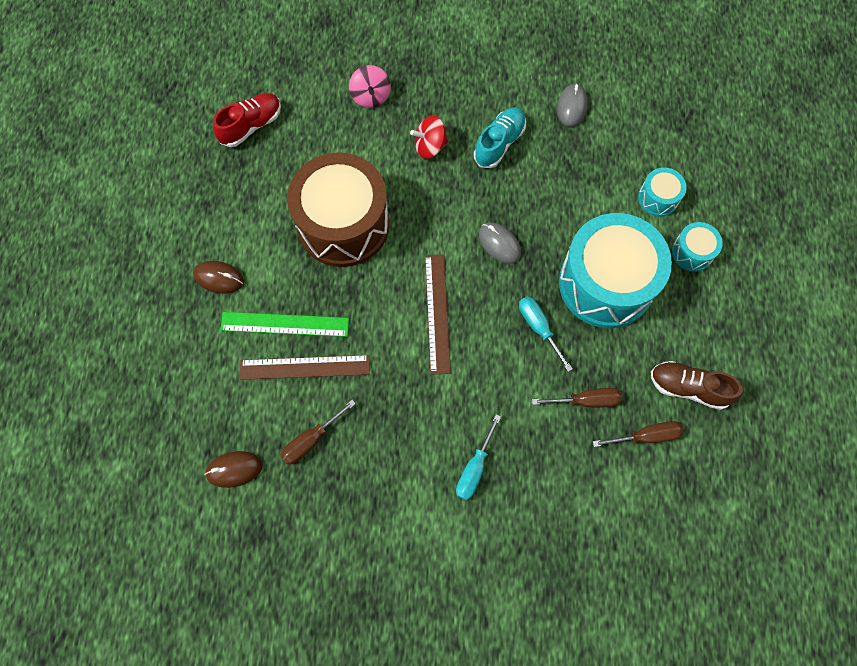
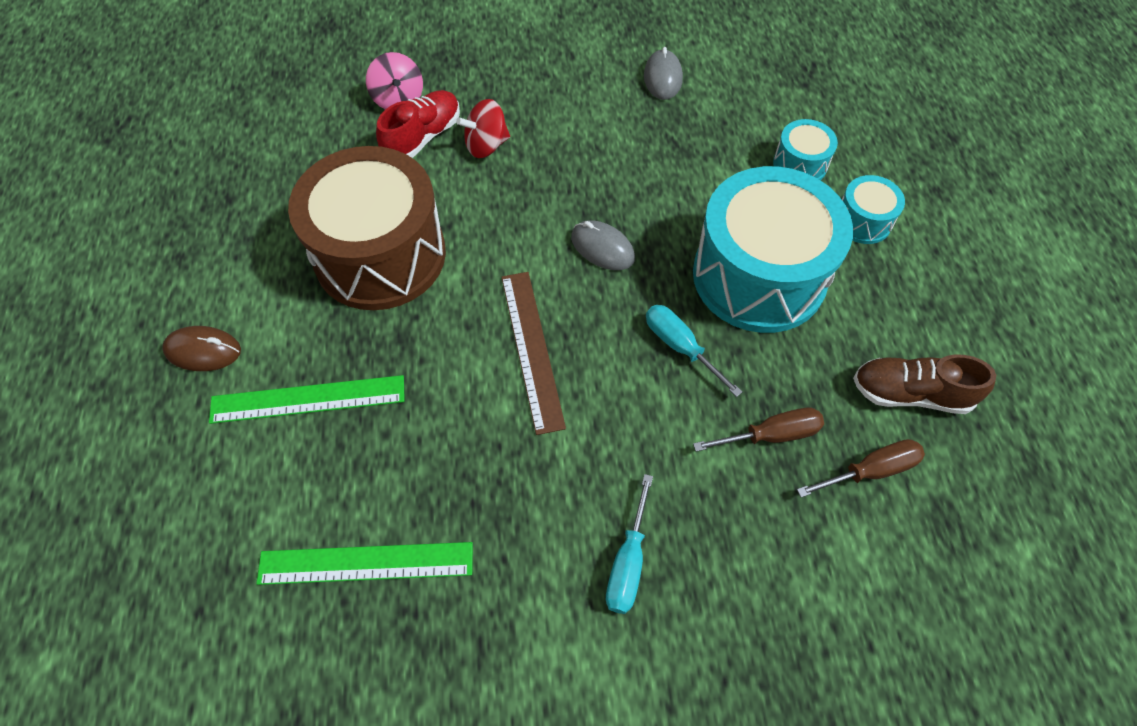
camera: 10 degrees left, 10 degrees down
(234, 469) = (244, 632): brown mouse -> none
(251, 126) = (238, 153): red shoe -> red shoe (423, 137)
(304, 367) = (344, 456): brown ruler -> none
(311, 440) = (366, 563): brown screwdriver -> green ruler
(499, 143) = (578, 130): turquoise shoe -> none

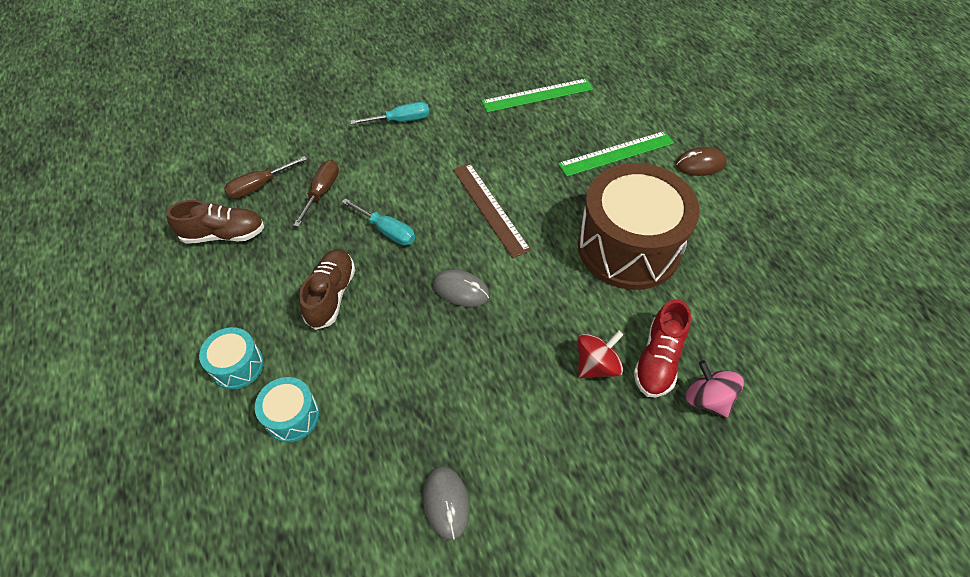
camera: 165 degrees right, 5 degrees down
(628, 562) = (401, 120): turquoise screwdriver -> turquoise screwdriver turned 75 degrees clockwise
(759, 276) = (331, 295): turquoise drum -> brown shoe
(771, 435) = (322, 192): brown screwdriver -> brown screwdriver turned 135 degrees clockwise

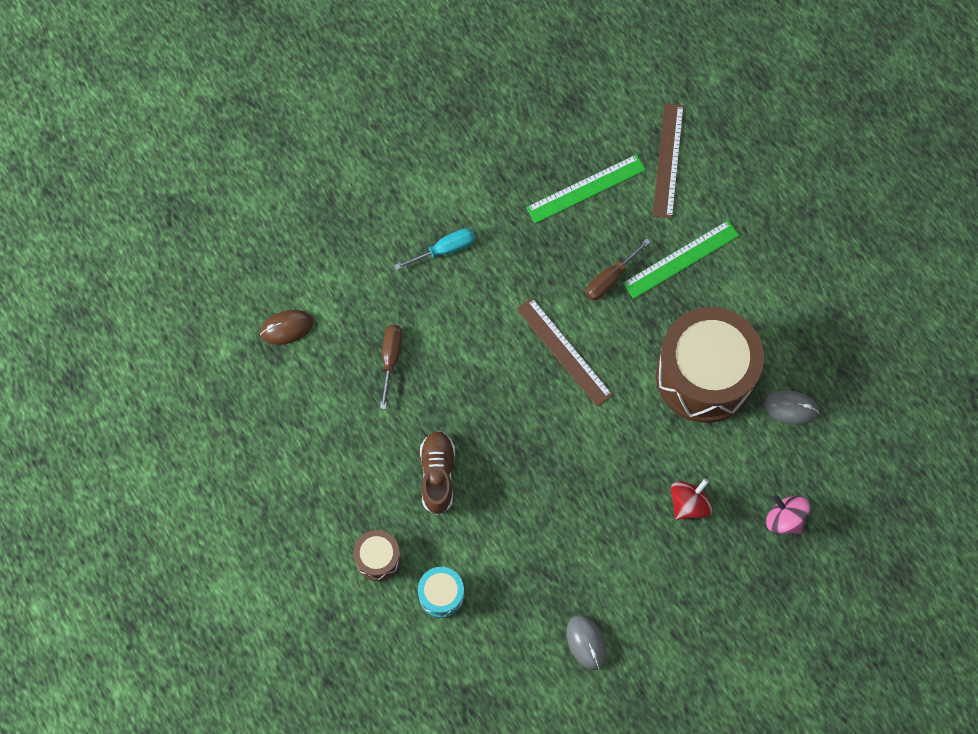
camera: 10 degrees left, 15 degrees up
(224, 234) = (311, 426): brown shoe -> none
(237, 366) = (378, 558): turquoise drum -> brown drum
(259, 186) = (324, 362): brown screwdriver -> brown screwdriver (610, 279)
(387, 231) = (469, 395): turquoise screwdriver -> none
(461, 290) = (555, 449): grey mouse -> grey mouse (790, 408)
(614, 86) = (668, 160): none -> brown ruler
(658, 360) = (741, 490): red shoe -> none
(700, 164) = (767, 260): brown mouse -> brown mouse (286, 328)

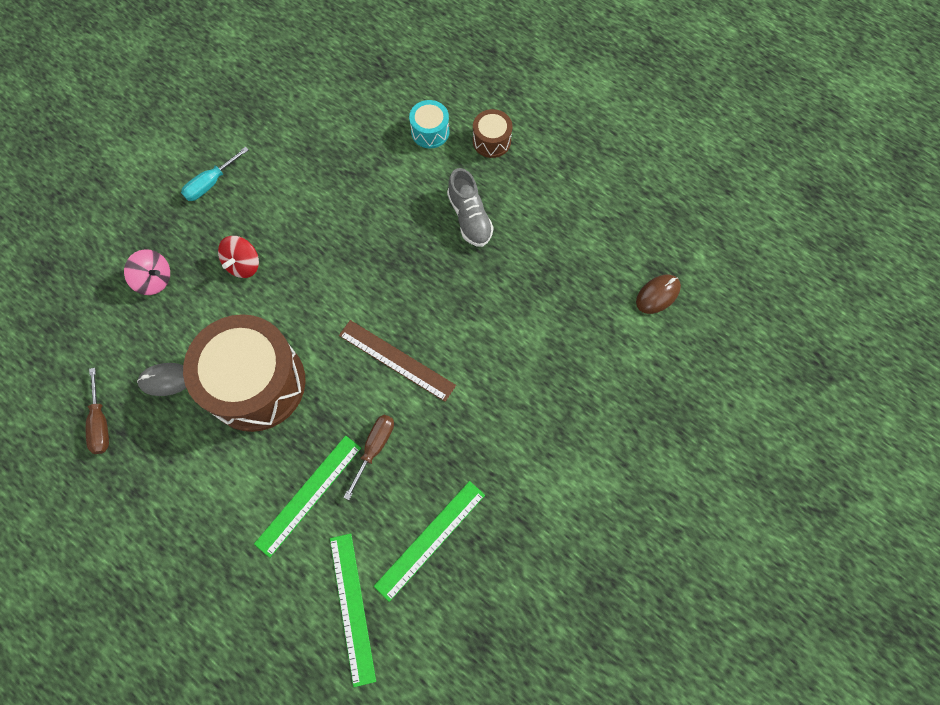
camera: 160 degrees right, 0 degrees up
(390, 359) = (552, 299): brown screwdriver -> brown screwdriver (101, 423)
(437, 475) = (469, 217): brown shoe -> grey shoe
(445, 250) = (547, 420): turquoise screwdriver -> turquoise screwdriver (211, 183)
(586, 642) = (302, 135): grey mouse -> none
(668, 160) = (352, 607): brown ruler -> green ruler

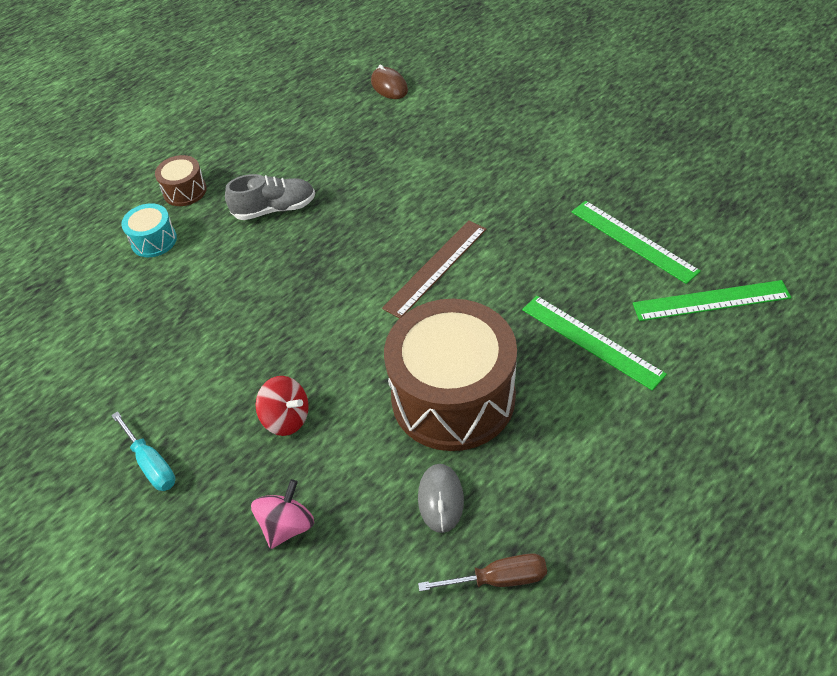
camera: 80 degrees left, 20 degrees down
(374, 448) = (537, 285): brown screwdriver -> none

